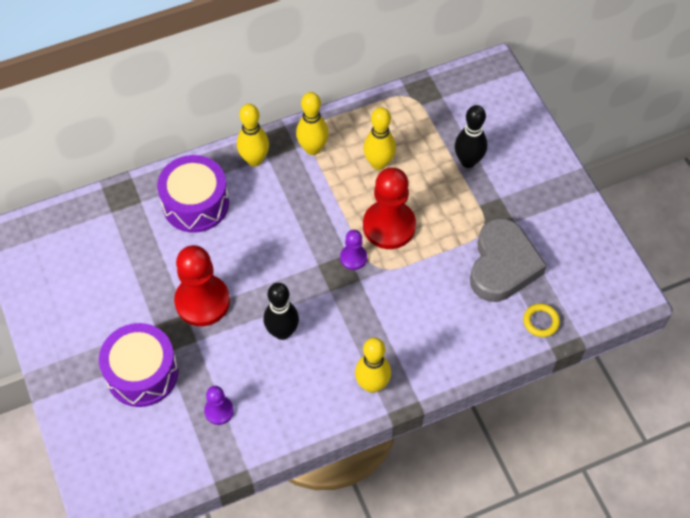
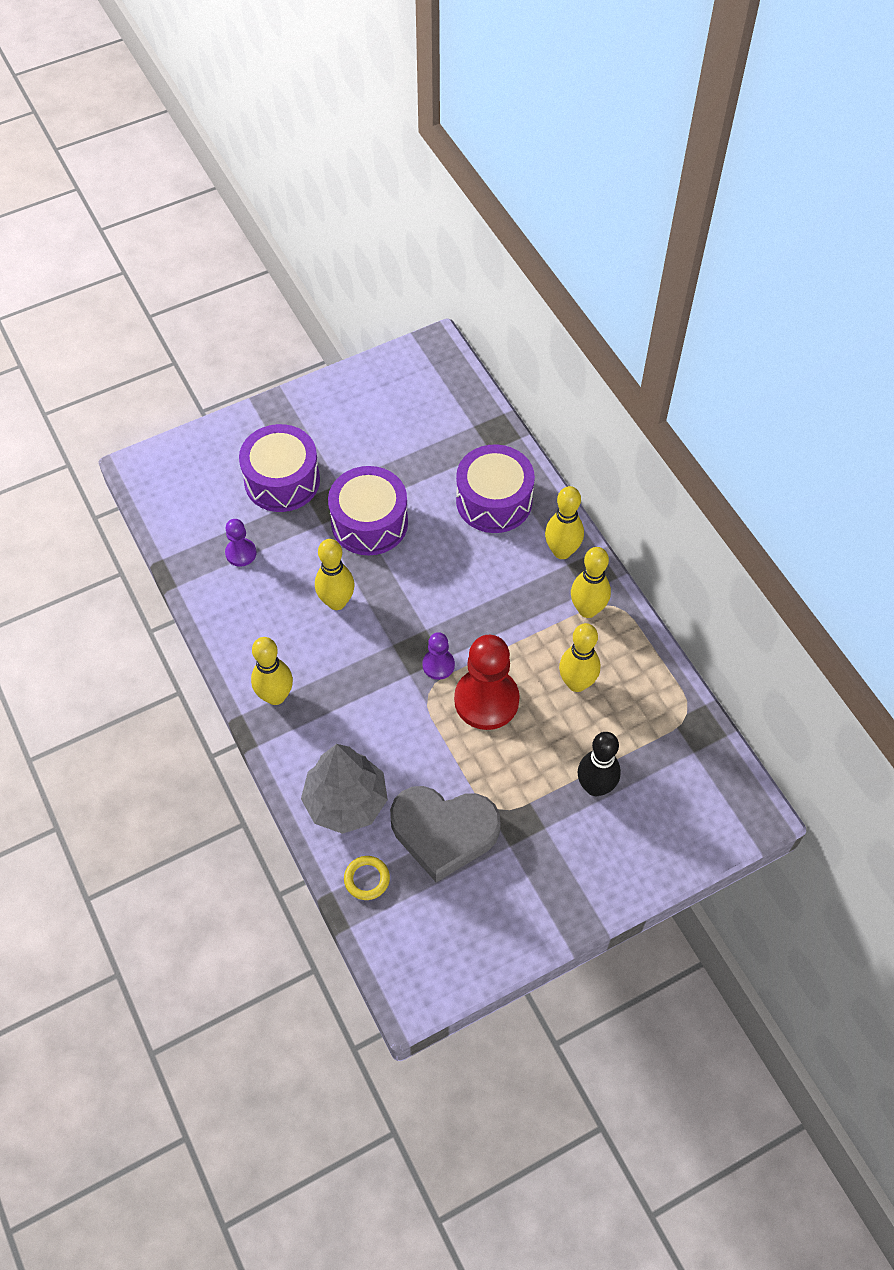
camera: 85 degrees right, 0 degrees up
(202, 301) = (369, 522): red pawn -> purple drum
(282, 332) = (336, 602): black bowling pin -> yellow bowling pin
(474, 333) = (346, 802): none -> grey tree

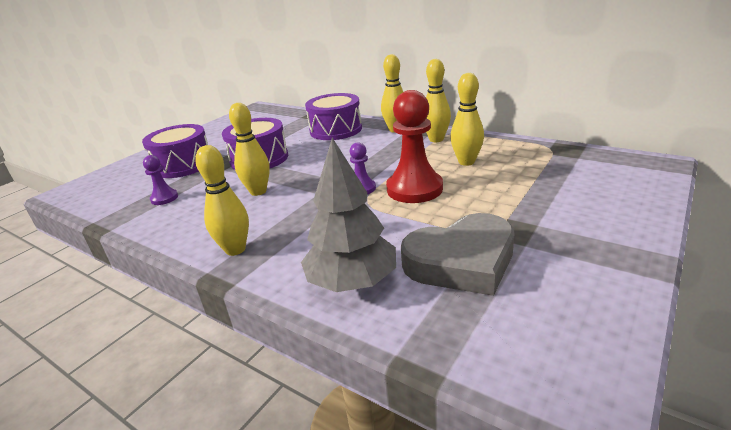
camera: 25 degrees left, 30 degrees down
(367, 879) = (424, 325): yellow ring -> none
(595, 787) = (542, 192): black bowling pin -> none

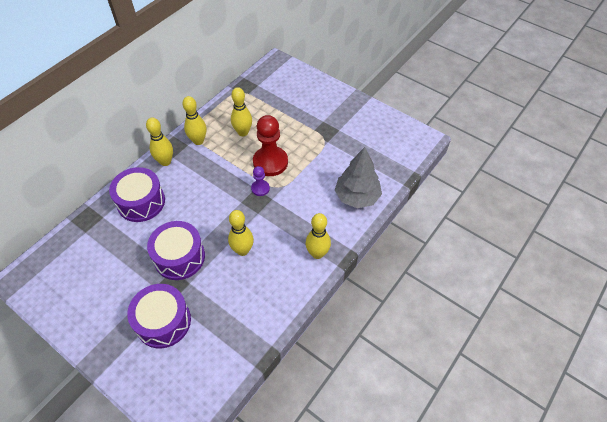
camera: 90 degrees left, 25 degrees up
(164, 198) = (230, 319): purple pawn -> none
(462, 261) = (348, 154): grey heart -> none

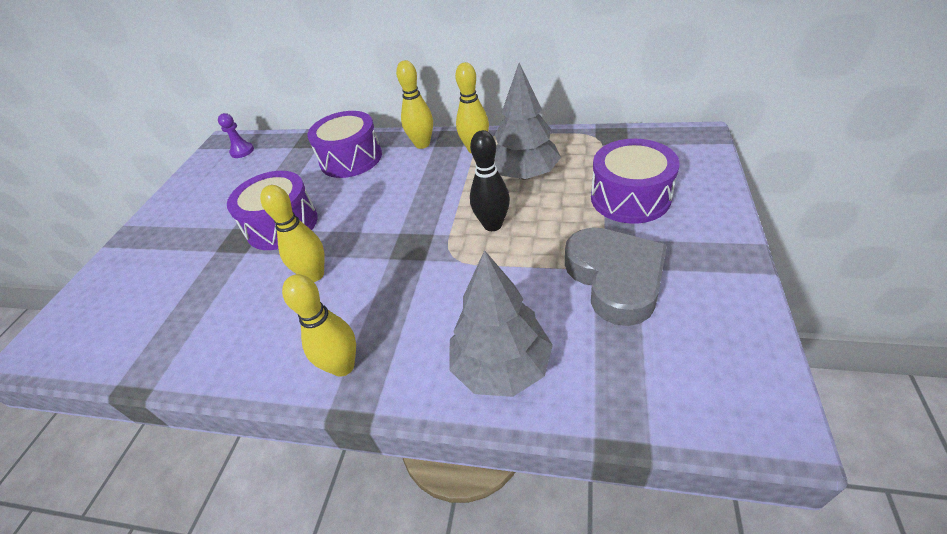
camera: 70 degrees right, 10 degrees down
(163, 321) = (183, 259): purple drum -> purple drum (630, 197)
(243, 132) = (525, 174): yellow bowling pin -> grey tree
(260, 188) = (435, 239): purple pawn -> purple pawn (242, 151)
(270, 162) = (492, 225): red pawn -> black bowling pin
(339, 139) = (615, 278): none -> grey heart

